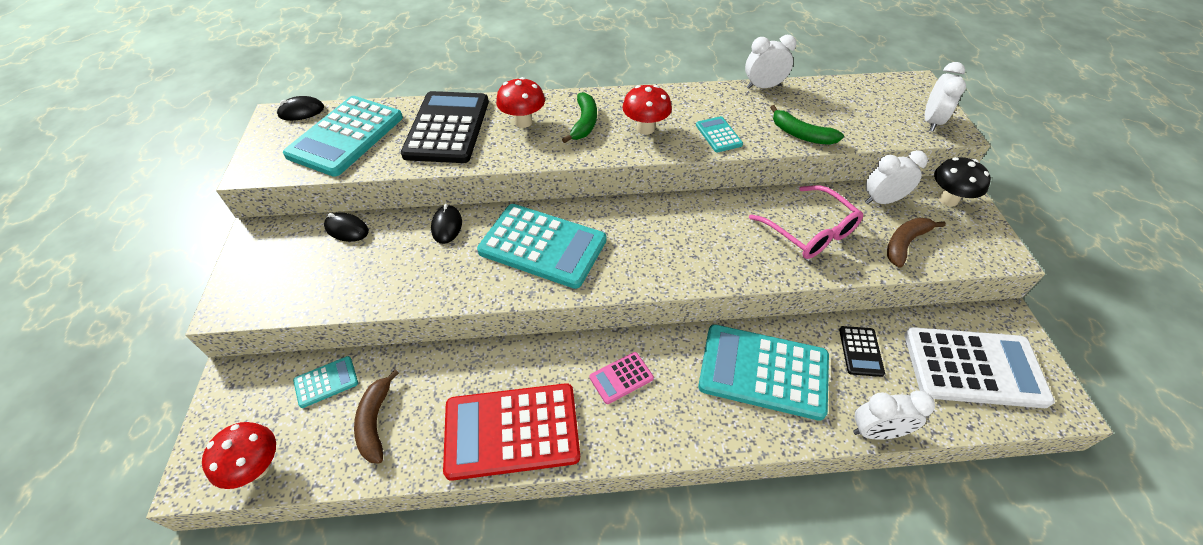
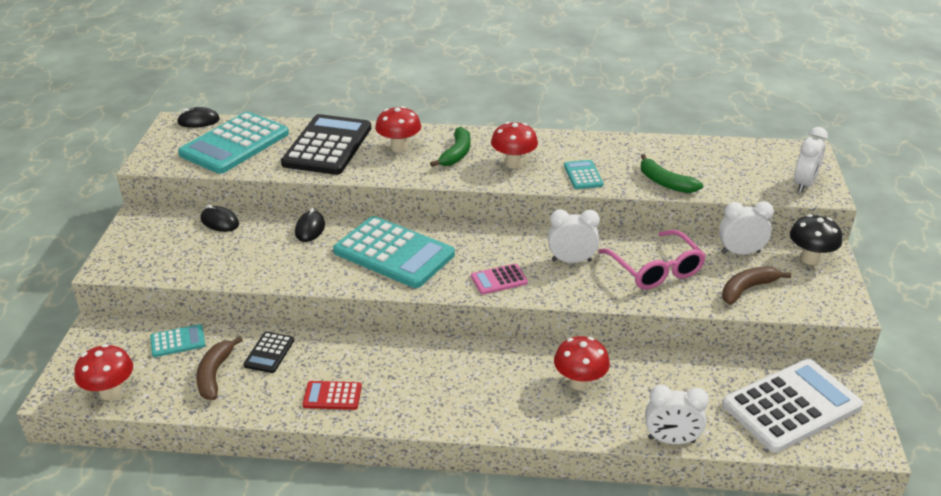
camera: 10 degrees right, 15 degrees down
(512, 431) = (332, 396): red calculator -> red calculator, size x0.46
(621, 378) = (443, 371): pink calculator -> pink calculator (499, 280)
(763, 87) = (644, 140): white clock -> white clock (571, 261)
(763, 371) = (579, 383): turquoise calculator -> red mushroom
(860, 351) = (682, 379): black calculator -> black calculator (269, 353)
(973, 368) = (791, 406): white calculator -> white calculator turned 45 degrees counterclockwise

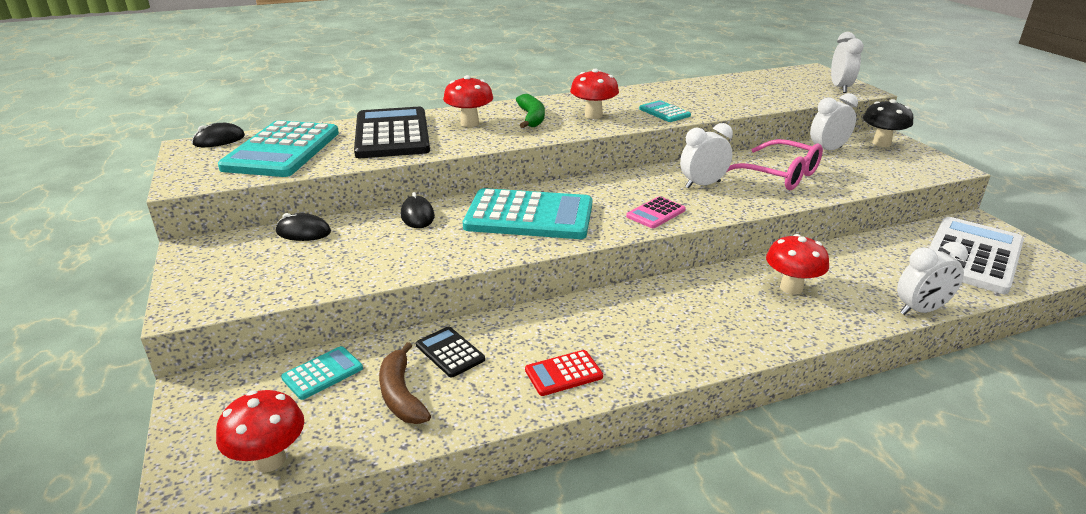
camera: 25 degrees left, 5 degrees down
(269, 353) = (450, 352): black calculator -> black calculator turned 150 degrees clockwise
(665, 182) = (737, 105): green banana -> none
(747, 289) = (865, 172): brown banana -> none

